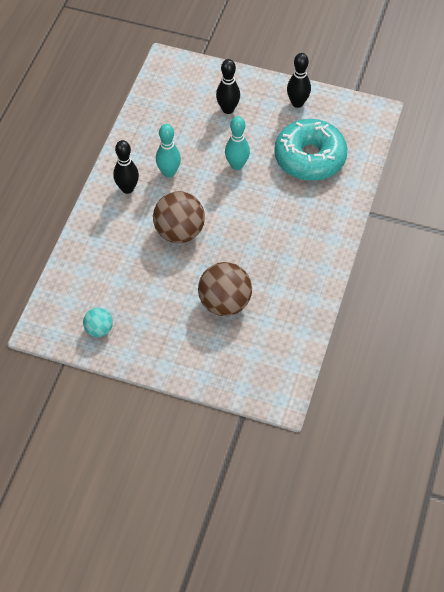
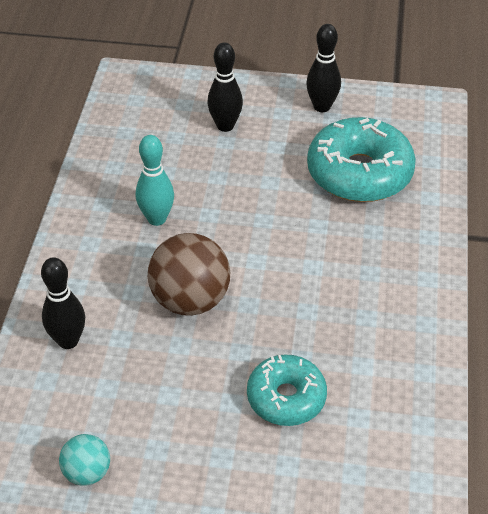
camera: 10 degrees left, 10 degrees down
(127, 188) = (97, 249): black bowling pin -> black bowling pin (68, 341)
(224, 303) = (286, 397): brown ball -> turquoise donut
(237, 165) = (256, 196): turquoise bowling pin -> none

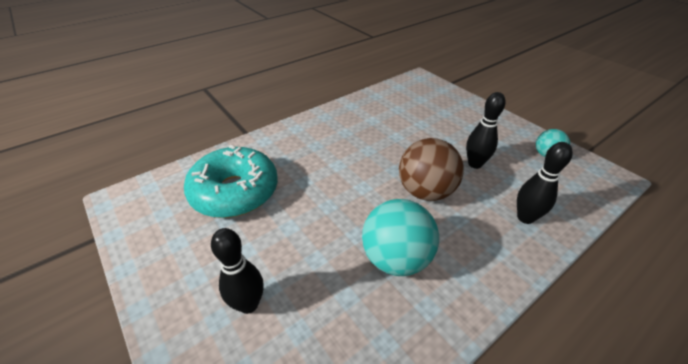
camera: 135 degrees left, 5 degrees down
(157, 219) = (396, 258): turquoise bowling pin -> turquoise ball
(286, 397) = (420, 129): turquoise donut -> none
(322, 107) = (166, 257): black bowling pin -> black bowling pin (475, 164)

